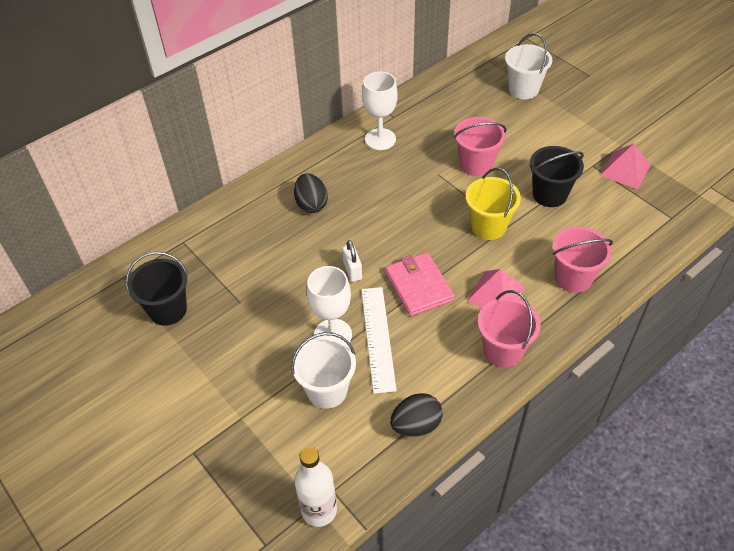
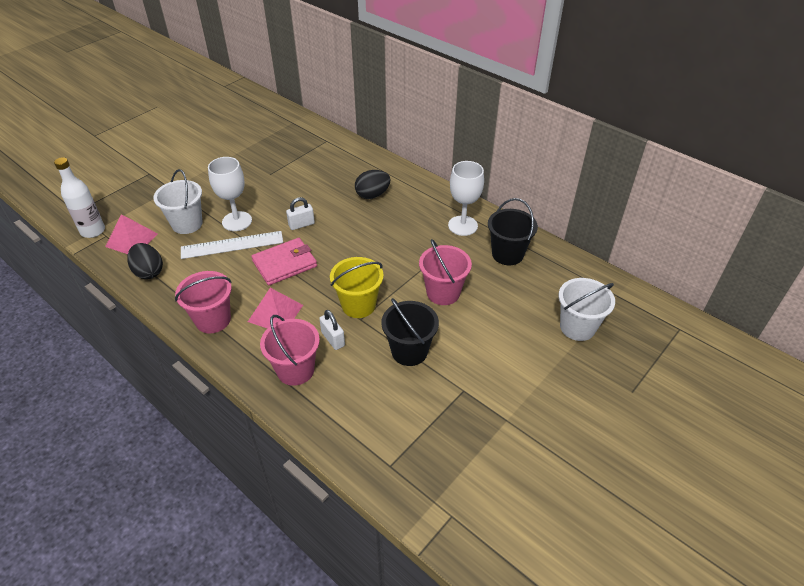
camera: 80 degrees right, 5 degrees down
(168, 310) = (263, 145): black bucket -> black bucket (507, 254)
(533, 248) = (333, 339): none -> white padlock
(625, 170) = (462, 422): pink pyramid -> pink pyramid (131, 240)

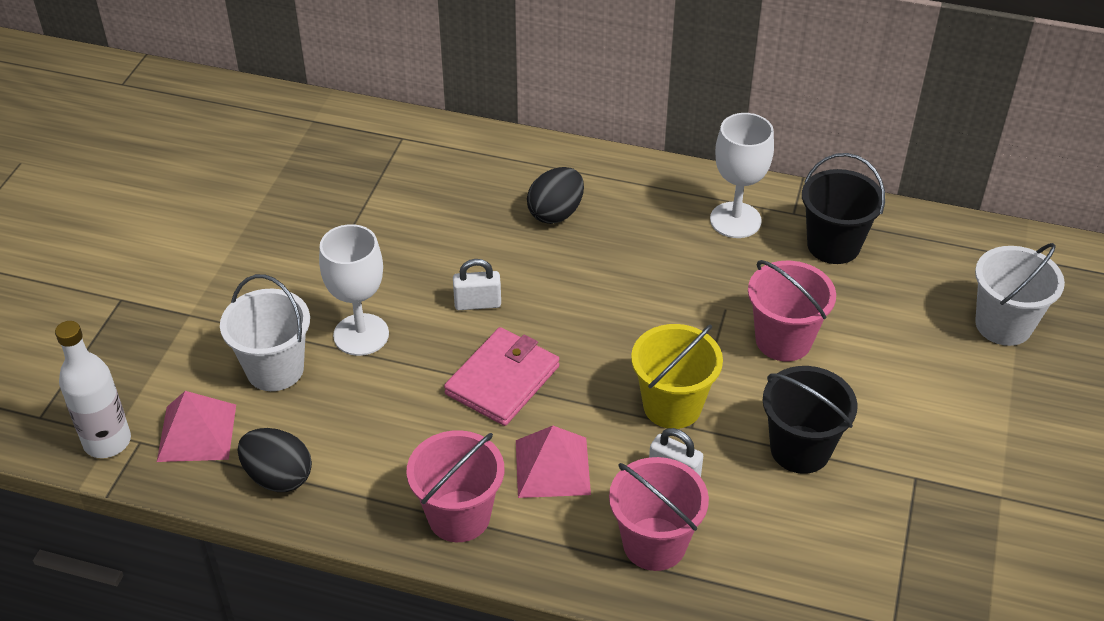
camera: 25 degrees left, 0 degrees up
(232, 245) = (387, 379): white ruler -> none
(301, 224) = (477, 303): white padlock -> white padlock turned 45 degrees clockwise

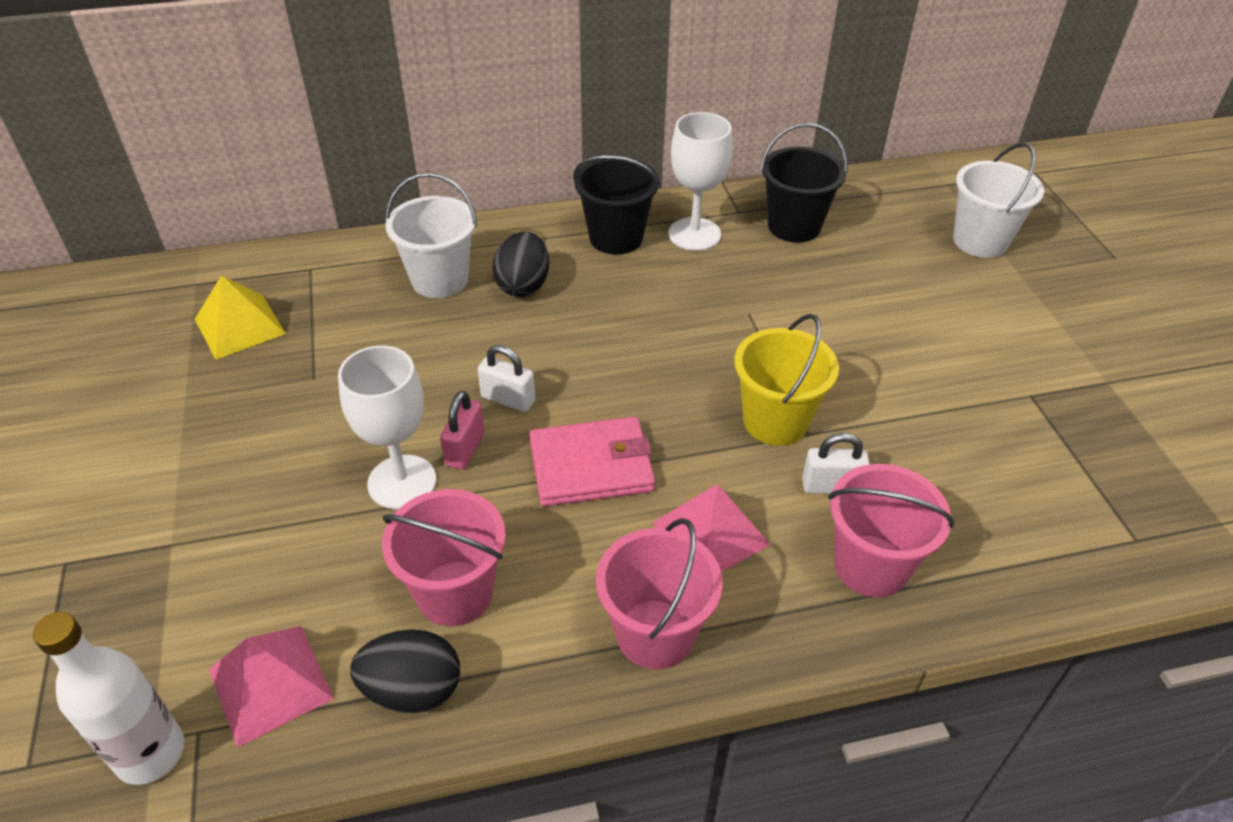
camera: 30 degrees left, 0 degrees up
(275, 369) = (324, 563): white bucket -> white bucket (439, 280)
(323, 168) = (240, 326): none -> yellow pyramid
(420, 329) = (465, 449): none -> pink padlock
(477, 303) = (508, 399): white padlock -> white padlock turned 60 degrees clockwise
(502, 380) = (591, 466): pink wallet -> pink wallet turned 75 degrees clockwise
(783, 340) = (822, 321): pink bucket -> pink bucket (455, 593)
(800, 449) = (919, 412): black bucket -> black bucket (616, 238)

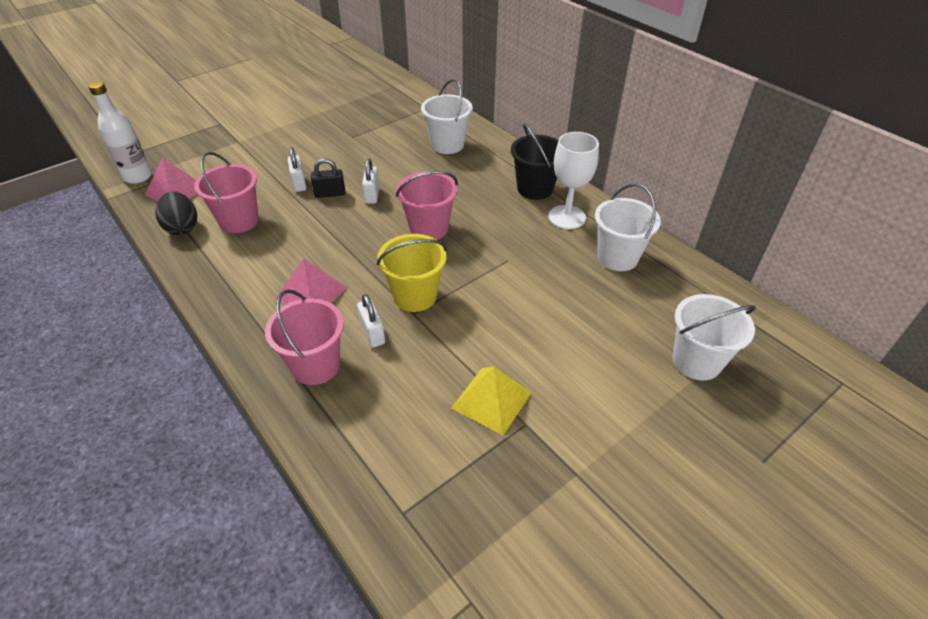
camera: 65 degrees right, 0 degrees up
(240, 326) = (373, 106): yellow pyramid -> yellow pyramid (492, 400)
(402, 482) = (299, 183): white goblet -> white padlock
(465, 449) = (330, 194): pink padlock -> black padlock
(523, 285) = (464, 171): black egg -> none
(591, 466) = (340, 236): pink wallet -> none
(655, 634) = (236, 291): pink bucket -> pink bucket (429, 228)
(794, 226) = (617, 257): black bucket -> white bucket

